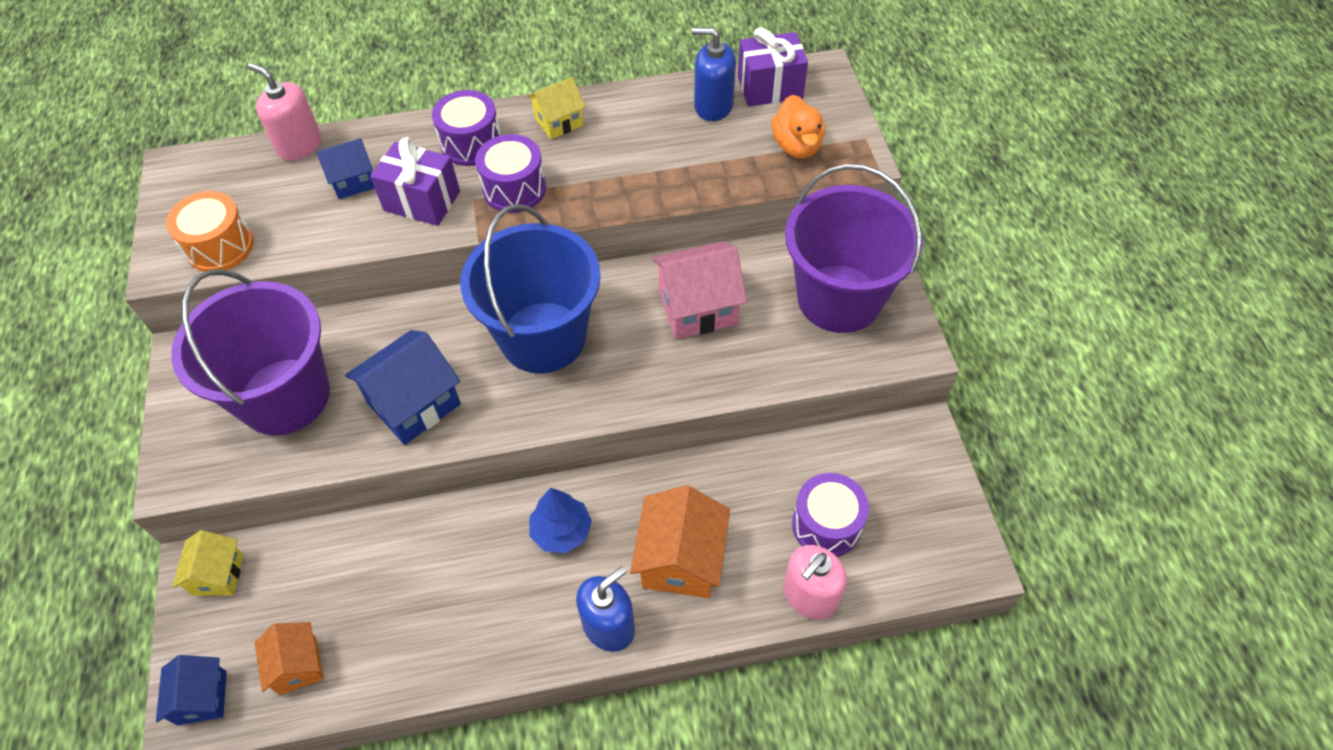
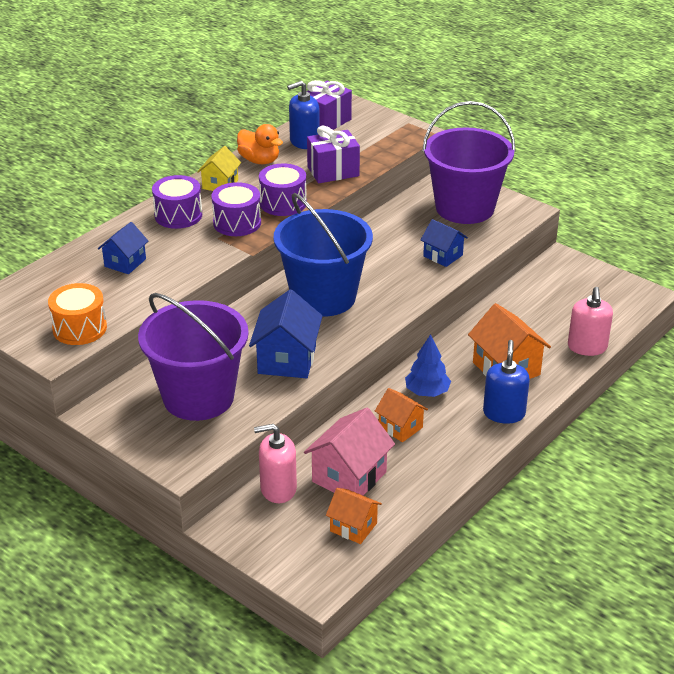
camera: 40 degrees left, 20 degrees down
(202, 697) = (314, 573): blue house -> blue house (443, 256)
(218, 574) = (244, 522): yellow house -> none
(299, 145) = (59, 263): pink soap dispenser -> pink soap dispenser (278, 489)
(422, 201) = (186, 252): purple gift -> purple gift (333, 171)
(483, 561) = (400, 427): none -> orange house
(698, 308) = (394, 245): pink house -> pink house (349, 477)
(797, 146) = (375, 140): orange duck -> orange duck (259, 160)
(826, 525) = (560, 317): purple drum -> purple drum (283, 203)

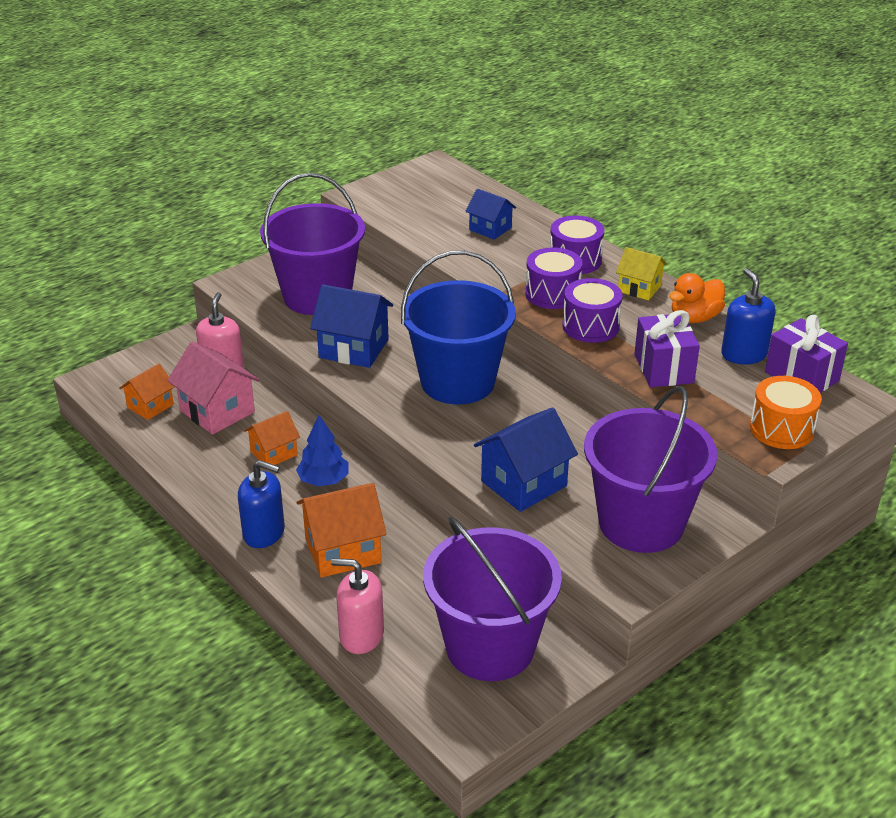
camera: 100 degrees right, 0 degrees up
(80, 328) = (388, 205): orange drum -> orange drum (781, 429)
(443, 256) = (524, 483): blue house -> blue house, size x1.63
(568, 292) = (490, 647): none -> purple bucket

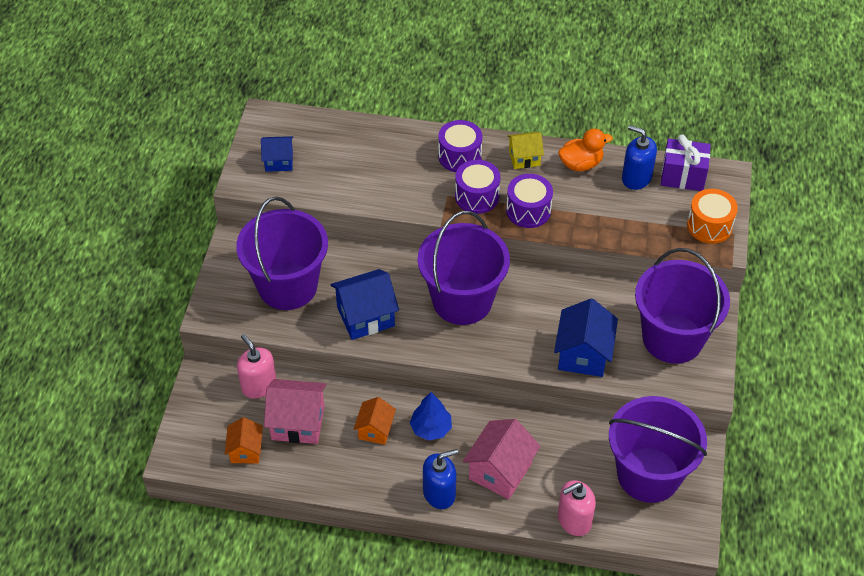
camera: 40 degrees left, 15 degrees up
(343, 550) = (500, 471): orange house -> pink house
(457, 382) = (462, 301): blue bucket -> purple bucket
(490, 229) = (374, 159): blue house -> blue house (279, 161)
(663, 369) = (604, 219): purple gift -> none
(694, 318) = (581, 164): orange duck -> orange duck turned 120 degrees counterclockwise

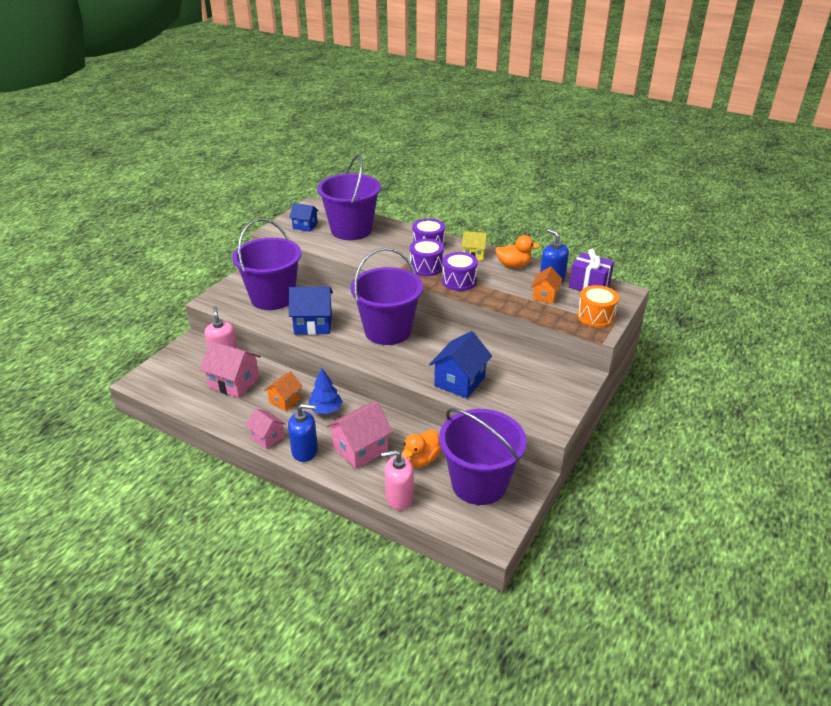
camera: 20 degrees right, 15 degrees down
(246, 450) = (187, 389): orange house -> orange house (545, 296)
(386, 488) = (267, 437): none -> pink house
(573, 463) = (421, 460): none -> orange duck
(672, 338) = (537, 388): purple bucket -> purple bucket (351, 230)

